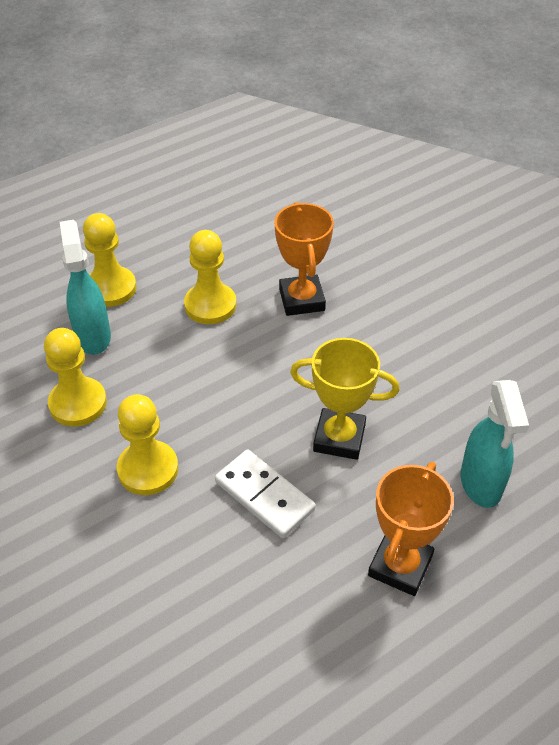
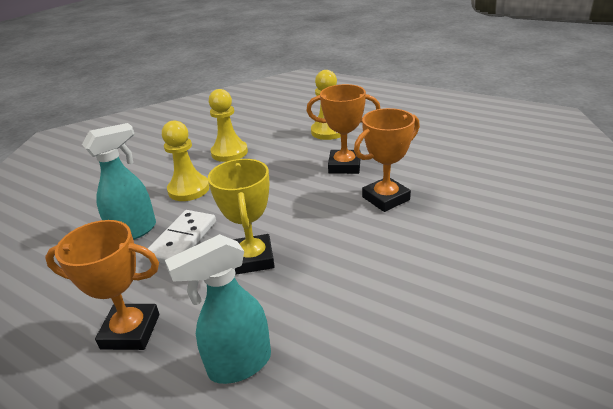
camera: 70 degrees right, 15 degrees down
(93, 336) = (284, 139): turquoise spray bottle -> turquoise spray bottle (135, 231)
(210, 305) = (344, 166): yellow pawn -> orange trophy

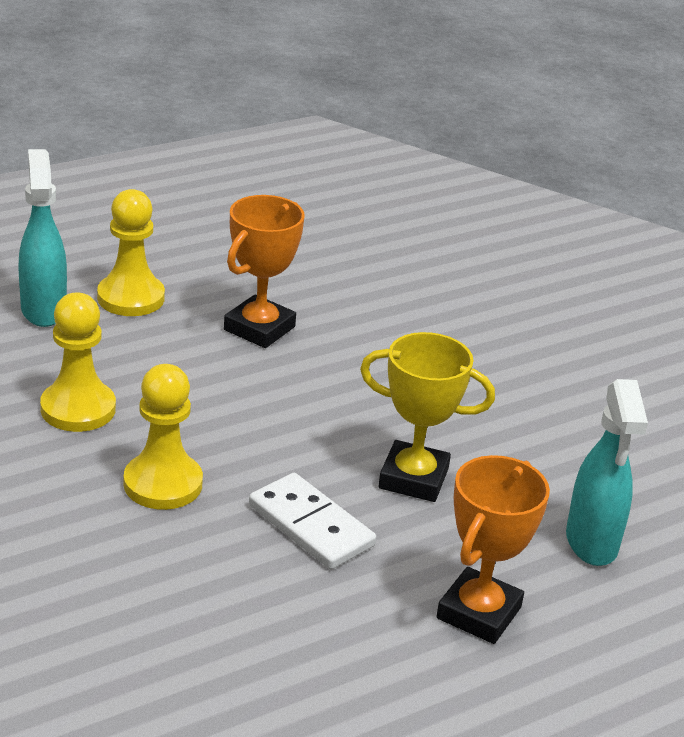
camera: 70 degrees left, 0 degrees up
(135, 231) = (238, 567): turquoise spray bottle -> turquoise spray bottle (43, 309)
(385, 198) = (378, 335): orange trophy -> none

